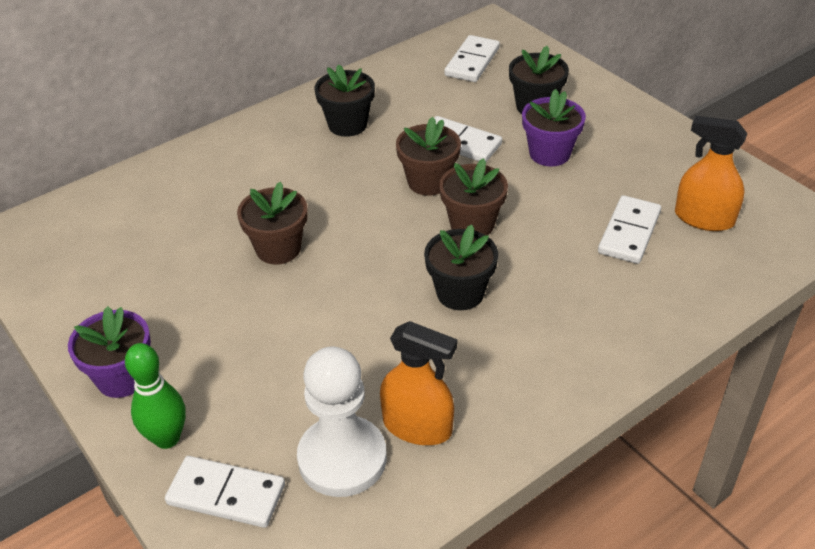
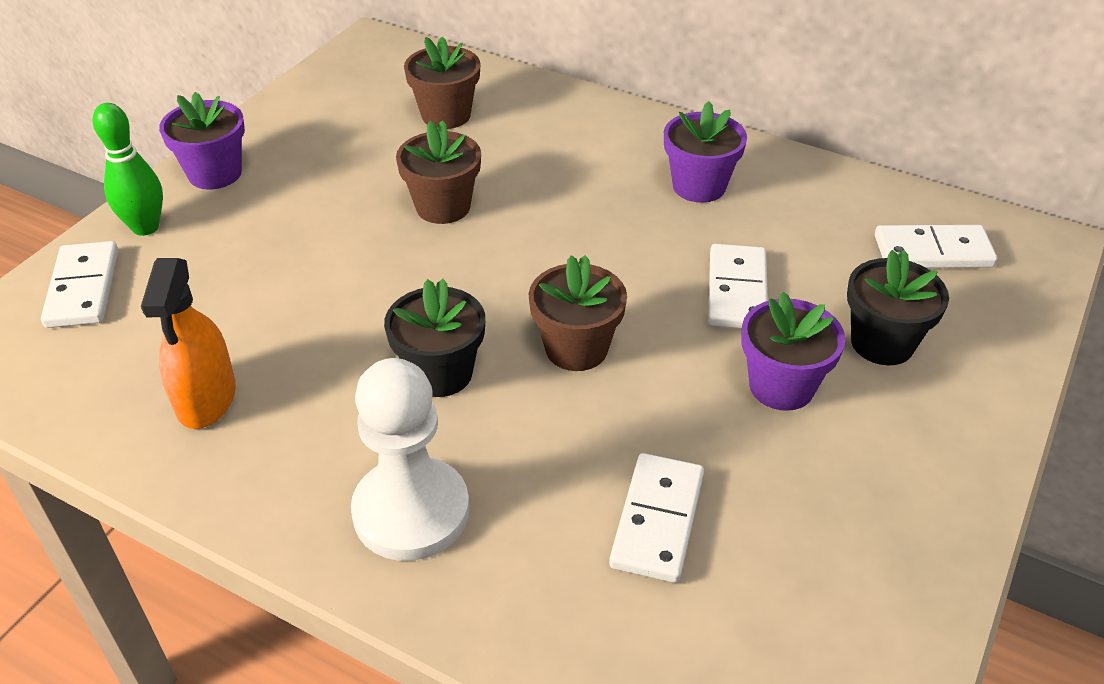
camera: 65 degrees right, 0 degrees up
(342, 458) = (146, 353): white pawn -> white pawn (411, 511)
(347, 124) = (699, 186): black flower pot -> purple flower pot
(428, 182) = (635, 286): brown flower pot -> brown flower pot (446, 115)
(629, 232) = (658, 520): white domino -> white domino turned 75 degrees counterclockwise
(704, 218) = (751, 612): orange spray bottle -> none

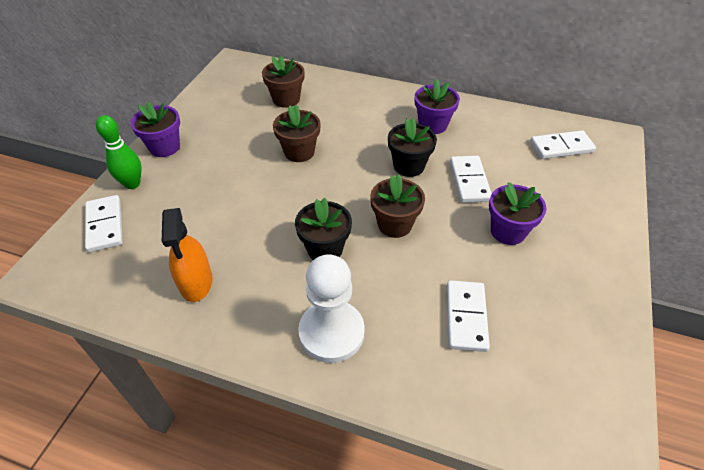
camera: 10 degrees left, 5 degrees up
(882, 343) = (551, 200): black flower pot -> black flower pot (409, 166)

